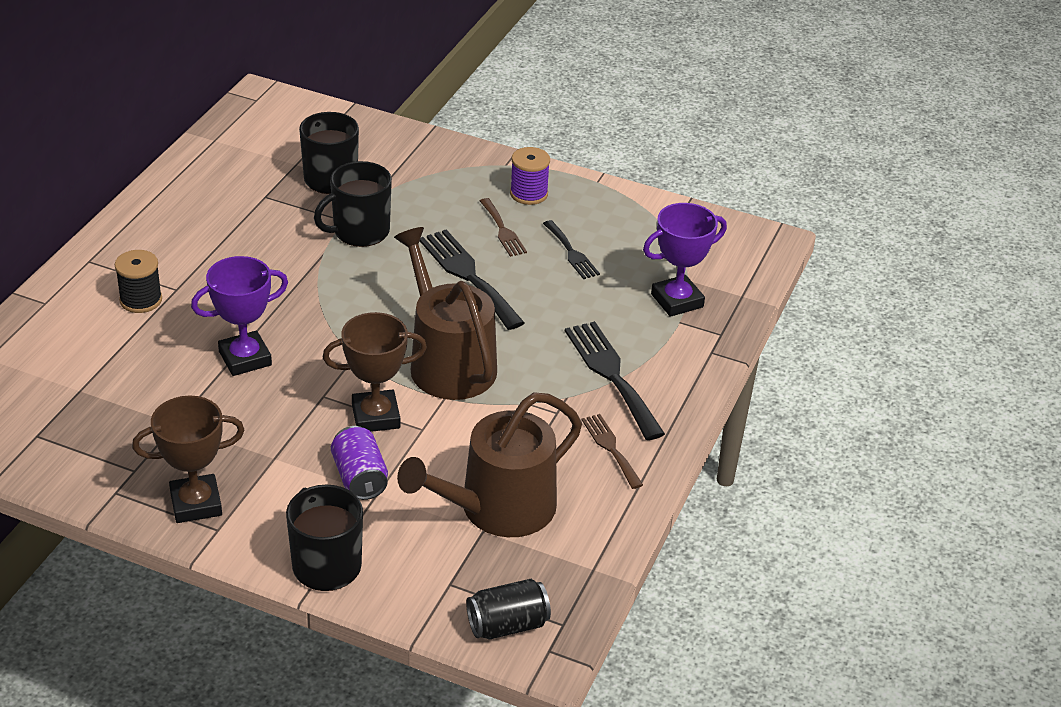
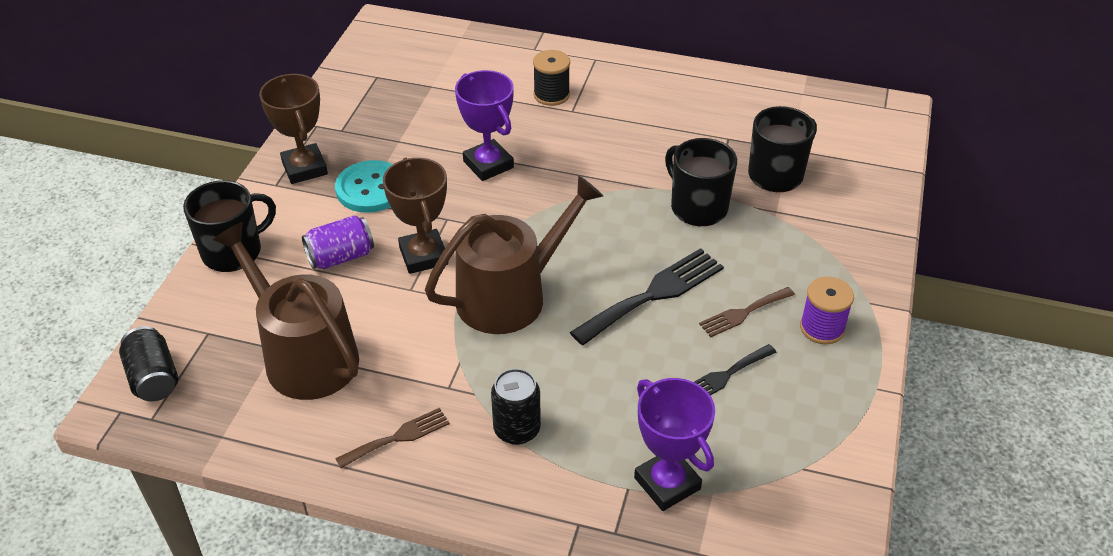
camera: 85 degrees right, 5 degrees up
(253, 450) = (371, 188): none -> turquoise button
(612, 375) = (517, 429): black fork -> black can

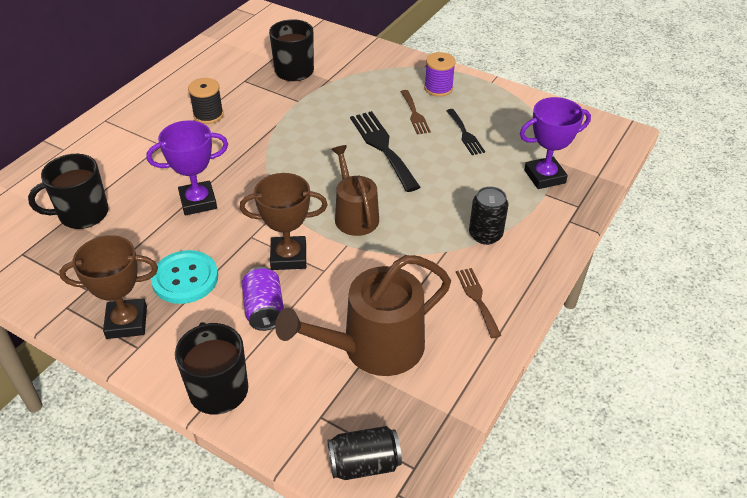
camera: 75 degrees left, 0 degrees up
(510, 295) = (354, 215): brown watering can -> brown watering can, size x0.64
(551, 95) = (133, 151): black spool -> black spool (208, 115)
(698, 207) = (307, 109): black mug -> black mug (82, 214)

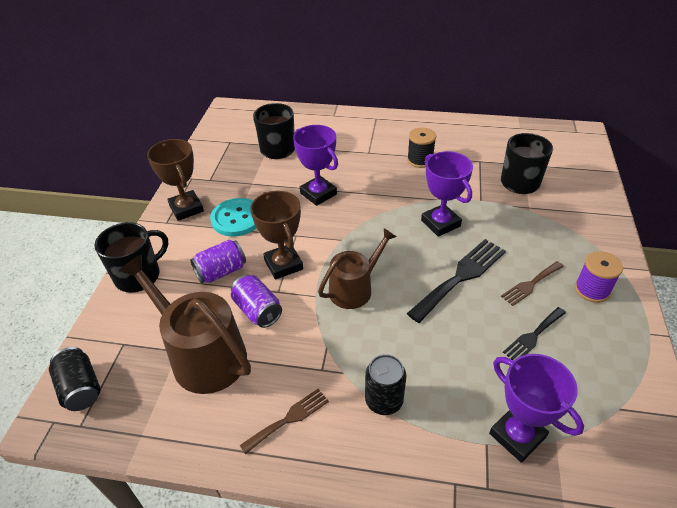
camera: 70 degrees right, 0 degrees up
(310, 135) = (440, 223): none -> purple trophy
(340, 292) = (257, 310): none -> purple can

